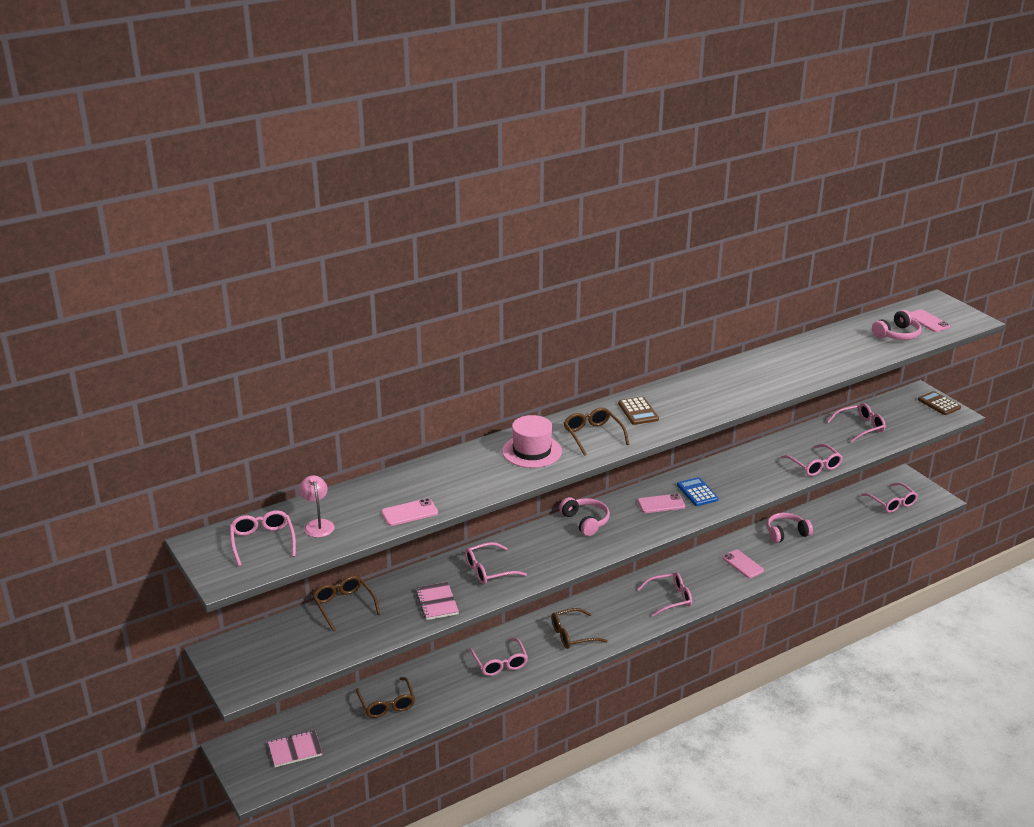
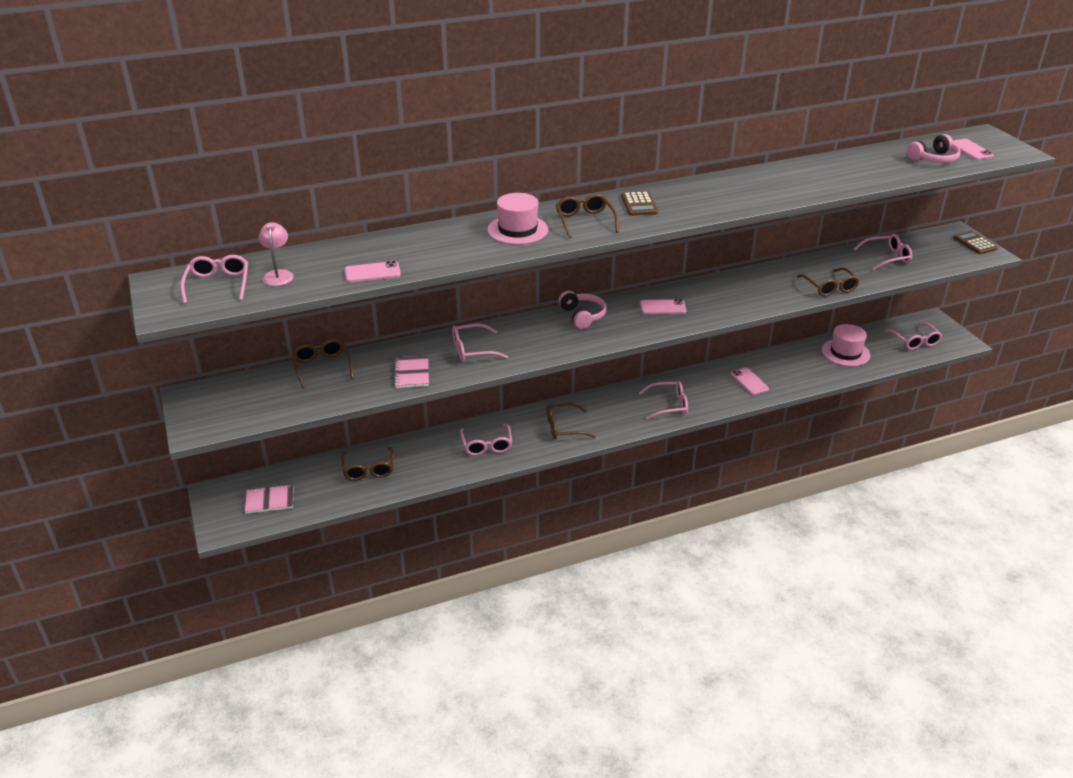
camera: 10 degrees right, 5 degrees up
(697, 492) = (702, 300): blue calculator -> none
(786, 533) = (800, 358): pink headphones -> none
(814, 466) = (829, 287): pink glasses -> brown glasses
(828, 522) = (845, 352): none -> pink hat

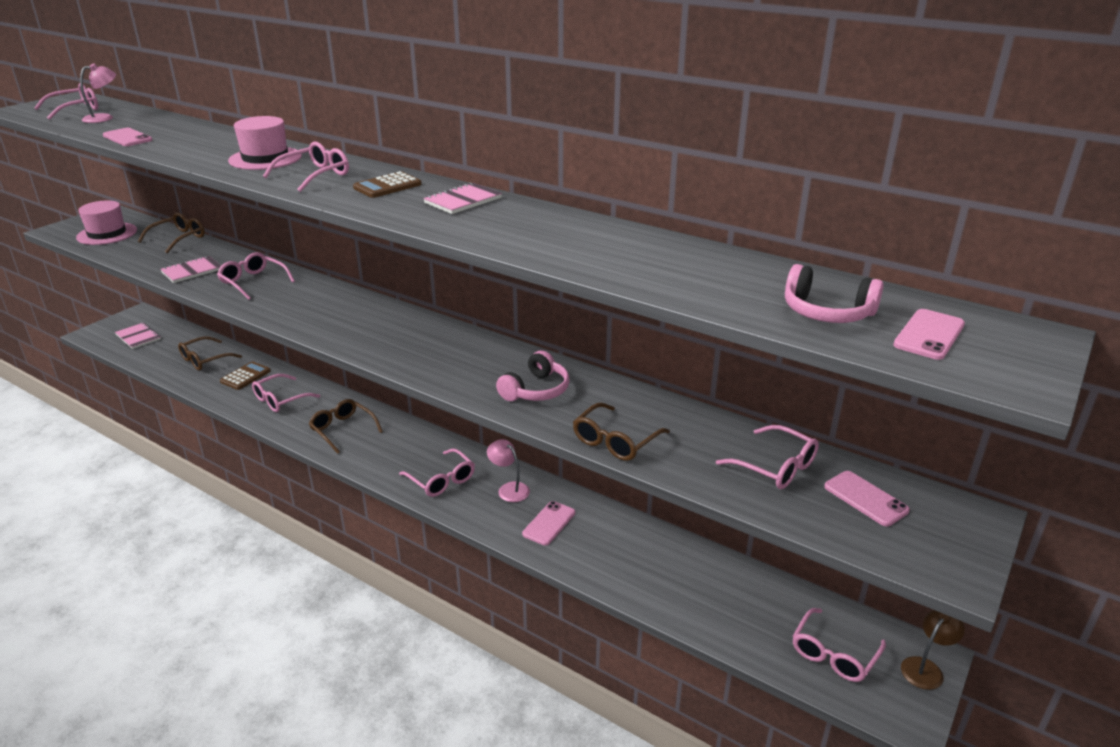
camera: 55 degrees right, 5 degrees down
(582, 316) = (367, 310): pink headphones -> pink headphones (536, 390)
(585, 221) = (315, 175): brown glasses -> pink glasses
(662, 307) = (431, 345): pink phone -> pink phone (865, 498)
(695, 190) = (463, 200): none -> pink notebook
(702, 383) = (509, 489): none -> pink lamp
(845, 352) = (712, 587): pink hat -> pink hat (107, 234)
(938, 323) = (926, 668): none -> brown lamp
(975, 243) = (964, 546): brown calculator -> brown calculator (245, 376)

